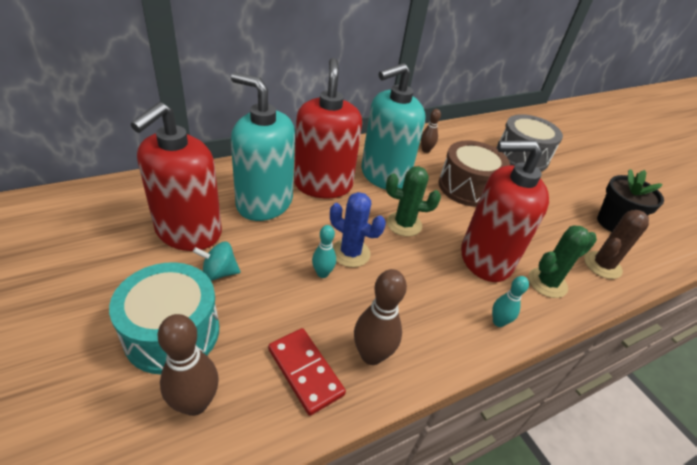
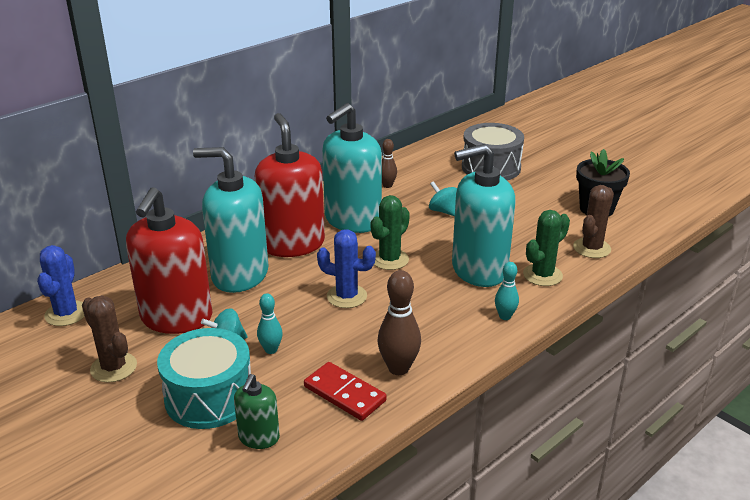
camera: 10 degrees left, 10 degrees down
(99, 200) = (66, 313): none -> blue cactus
(105, 270) = (113, 367): none -> brown cactus
(195, 403) = (259, 438): brown bowling pin -> green soap dispenser
(322, 273) = (327, 319): turquoise bowling pin -> turquoise bowling pin (271, 350)
(404, 224) = (389, 259): green cactus -> green cactus turned 45 degrees counterclockwise
(467, 187) = (443, 211): brown drum -> turquoise spinning top
(485, 259) = (479, 270): red soap dispenser -> turquoise soap dispenser

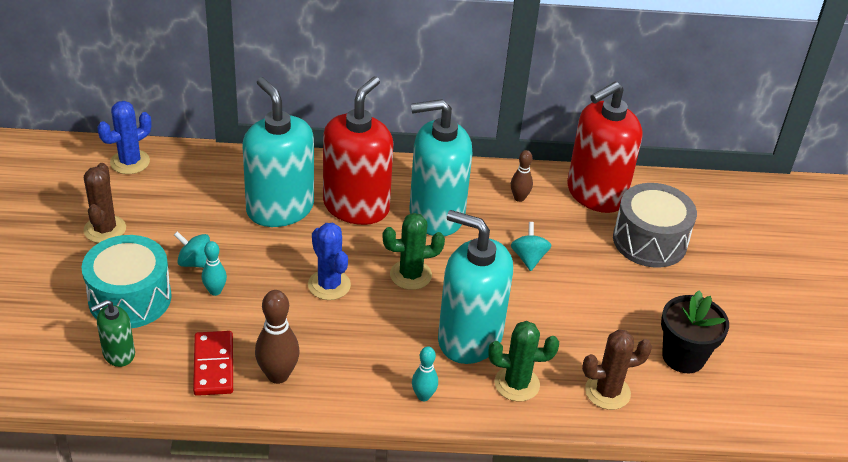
camera: 40 degrees right, 10 degrees up
(176, 318) = (190, 216): red soap dispenser -> red soap dispenser (595, 193)

